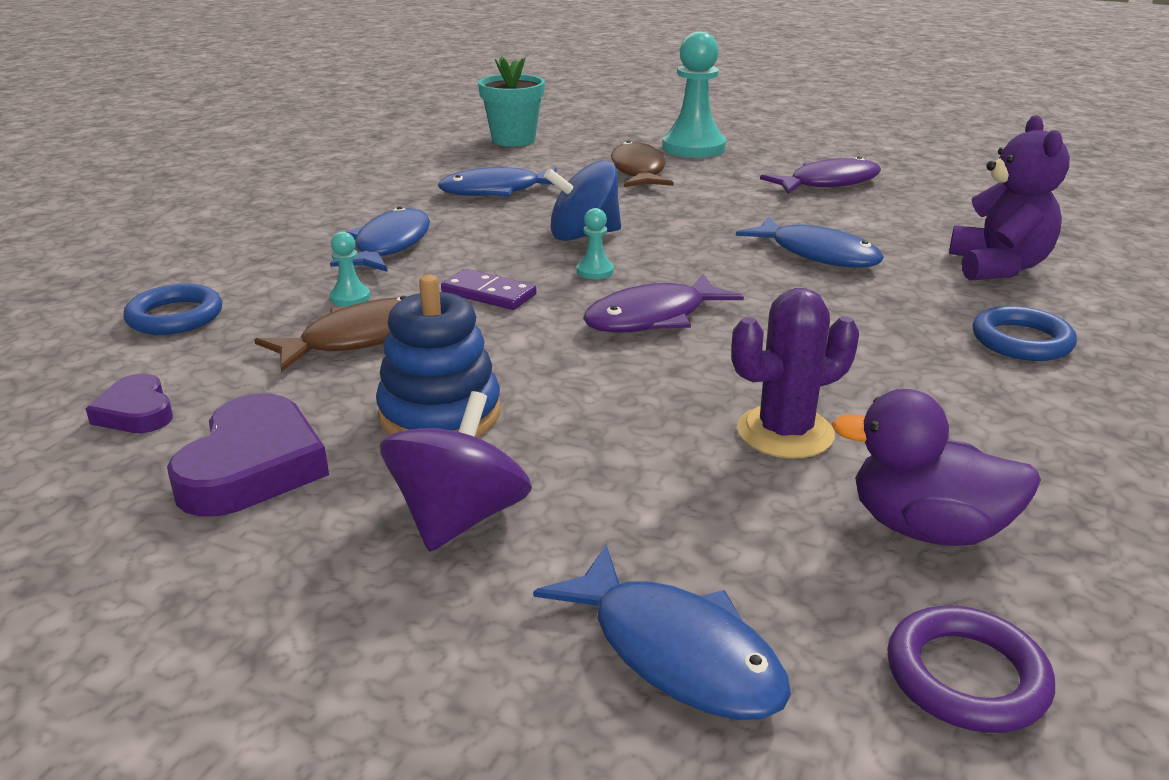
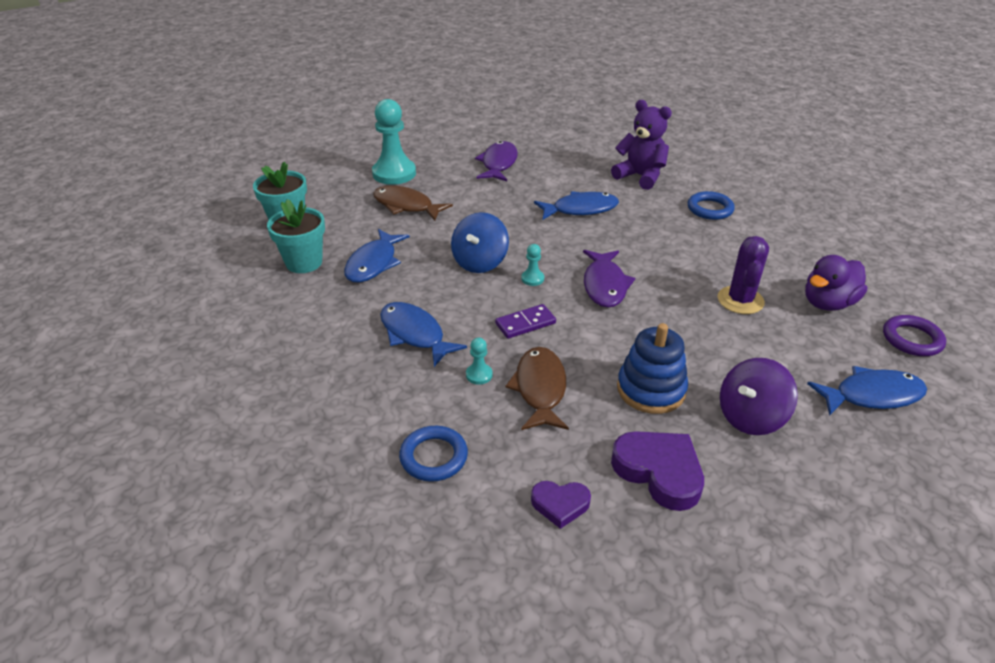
camera: 55 degrees left, 10 degrees up
(452, 166) = (304, 262): none -> turquoise flower pot
(459, 518) = (750, 417): purple spinning top -> purple spinning top turned 90 degrees counterclockwise

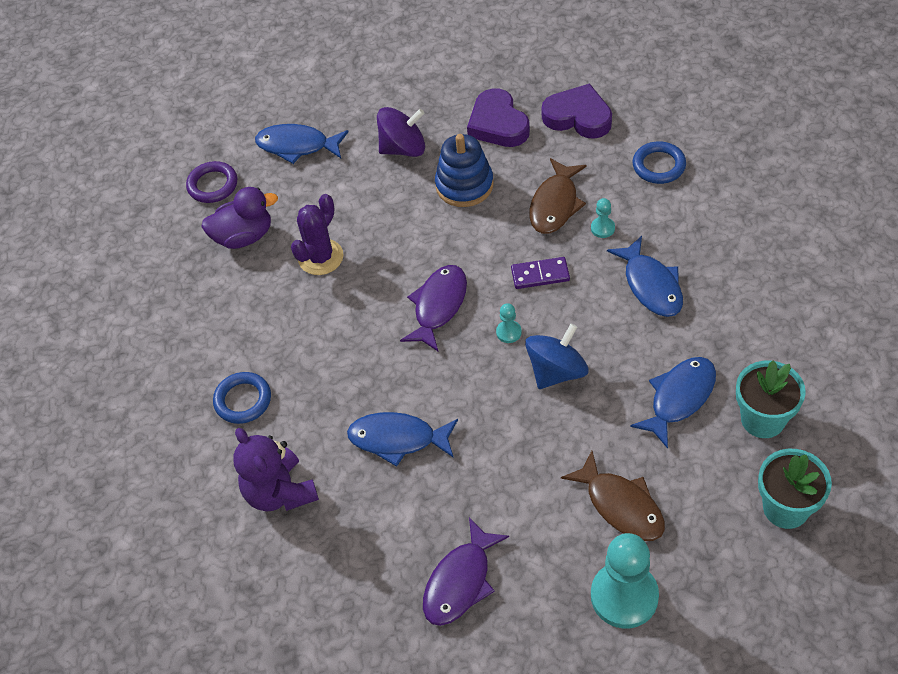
camera: 155 degrees left, 15 degrees up
(560, 504) = (578, 117): purple heart -> purple heart, size x1.71

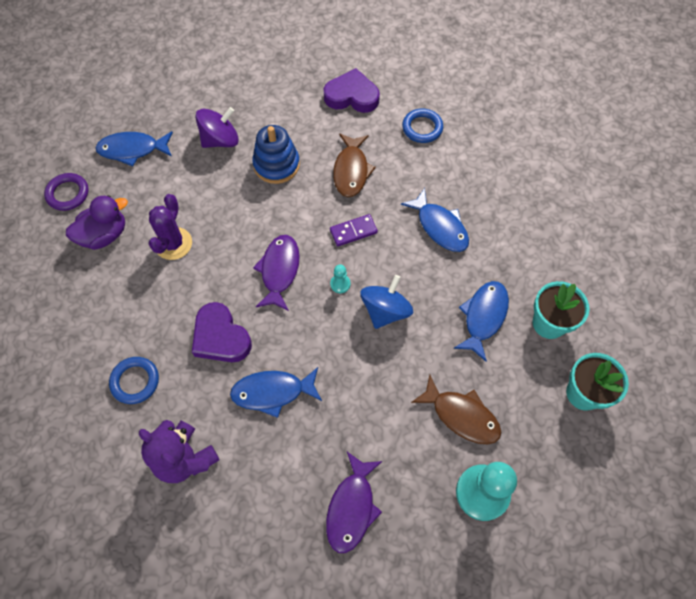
camera: 20 degrees left, 10 degrees up
(498, 124) = (291, 110): purple heart -> purple heart (220, 337)
(602, 228) = (392, 185): turquoise pawn -> none

